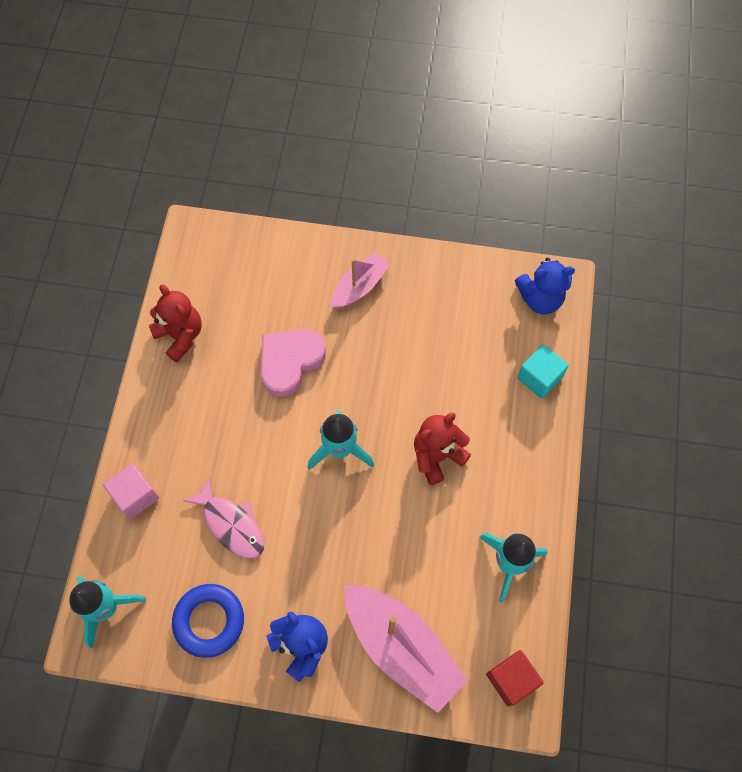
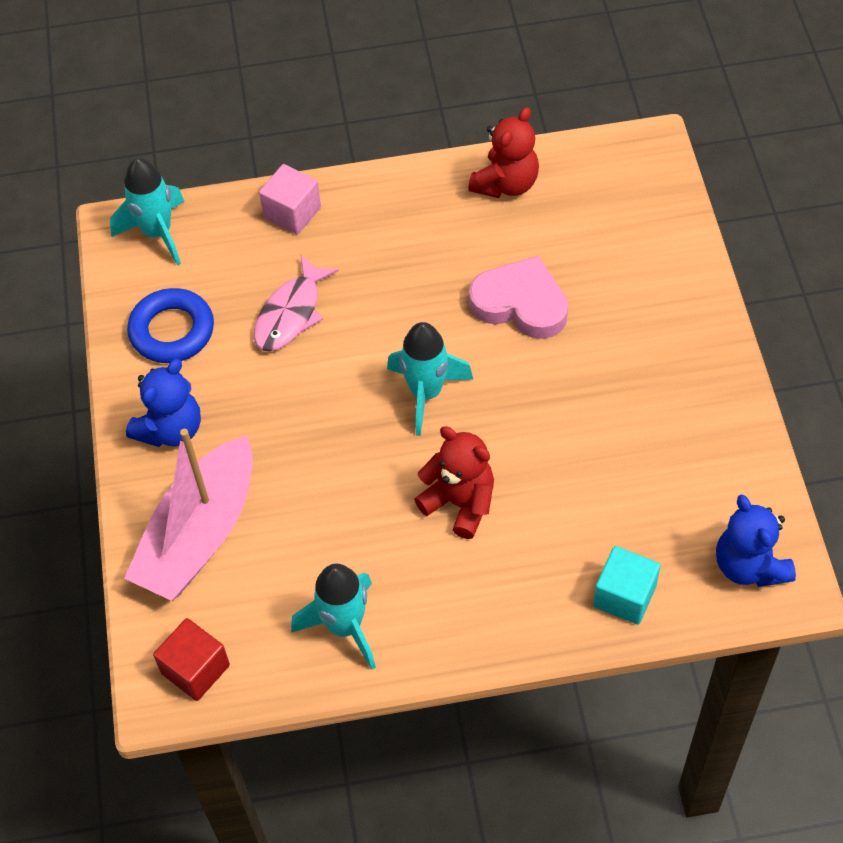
camera: 75 degrees right, 10 degrees down
(359, 286) = (661, 344): pink boat -> none

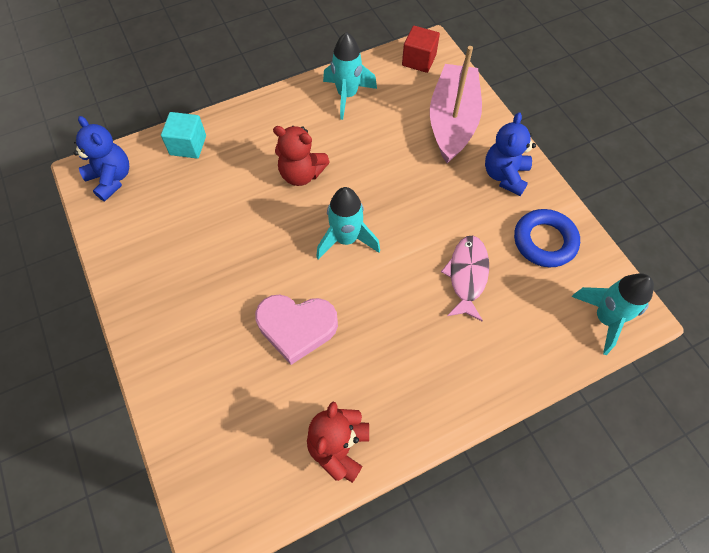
camera: 160 degrees right, 5 degrees up
(292, 212) = (509, 366): pink cube -> none

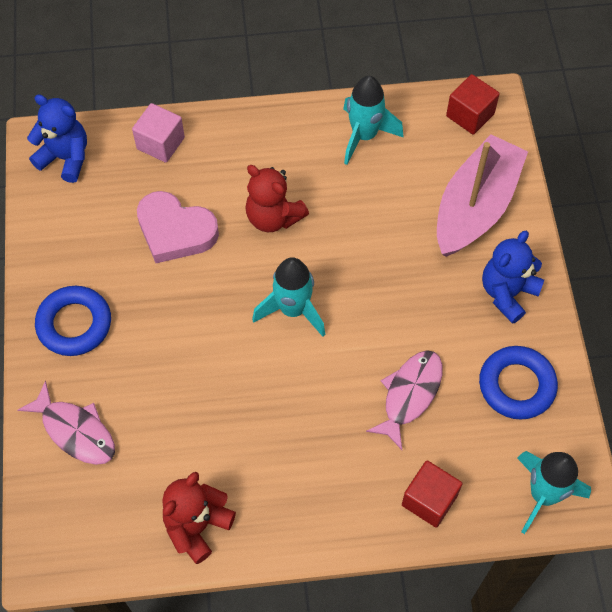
camera: 20 degrees right, 0 degrees up
(111, 179) = (65, 158): blue teddy bear -> blue teddy bear turned 45 degrees counterclockwise
(165, 309) = (74, 324): none -> blue ring
(188, 145) = (160, 143): turquoise cube -> pink cube
(199, 401) = (75, 431): none -> pink fish
(296, 327) = (201, 389): pink heart -> pink heart (175, 231)
(521, 354) = (429, 500): none -> red cube

